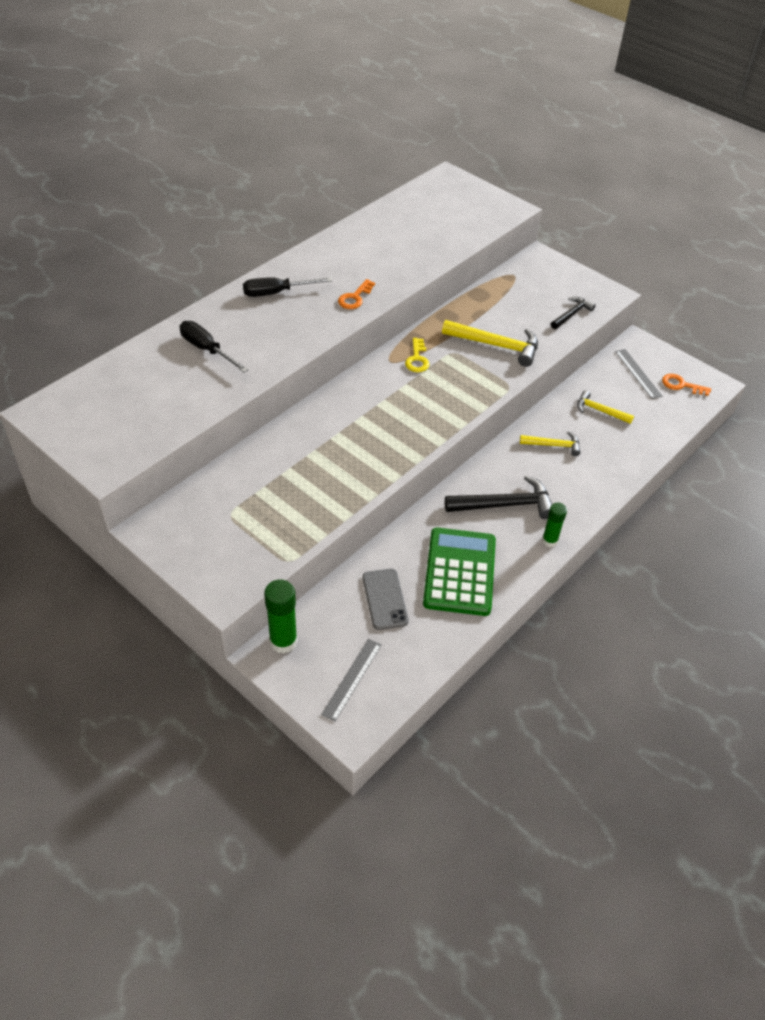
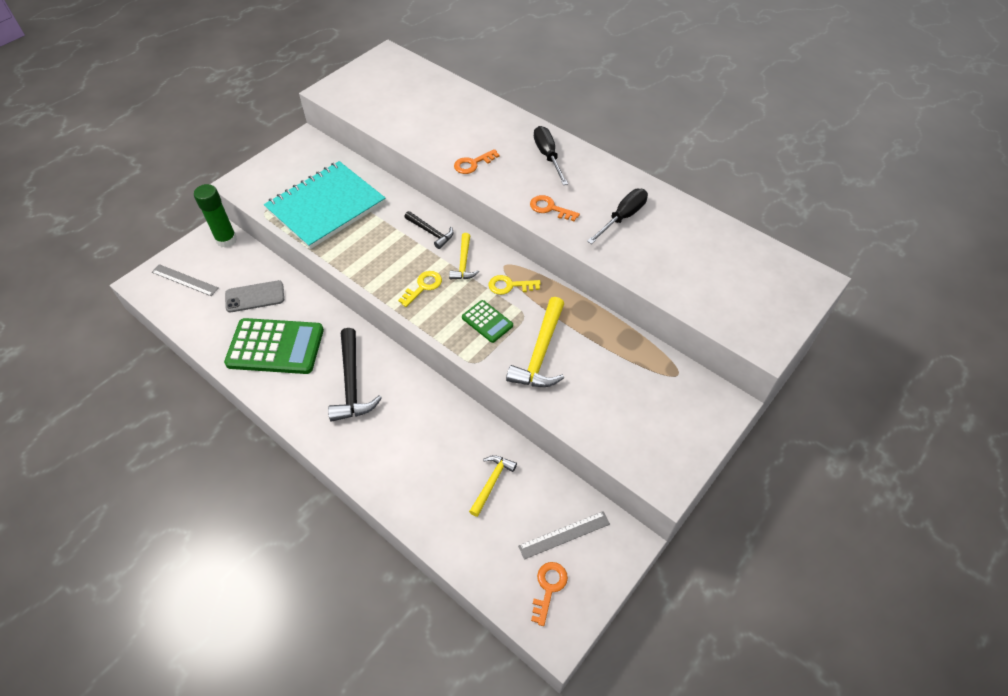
camera: 90 degrees right, 5 degrees up
(207, 349) = (462, 123): black screwdriver -> black screwdriver (622, 217)
(280, 344) = (472, 164): none -> orange key
(285, 500) = (326, 207): none -> turquoise notebook
(416, 418) = (423, 286): none -> yellow key
(461, 376) = (487, 321): none -> green calculator
(549, 541) = (303, 419): green glue stick -> none
(553, 445) = (434, 431): yellow hammer -> yellow hammer (463, 262)
(572, 314) = (612, 432): black hammer -> black hammer (431, 232)

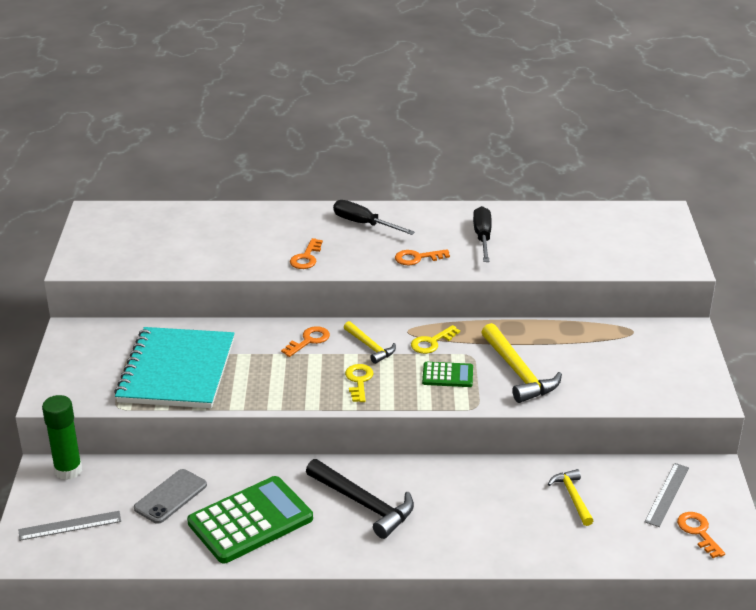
camera: 40 degrees left, 20 degrees down
(431, 232) = (309, 340): black hammer -> orange key

